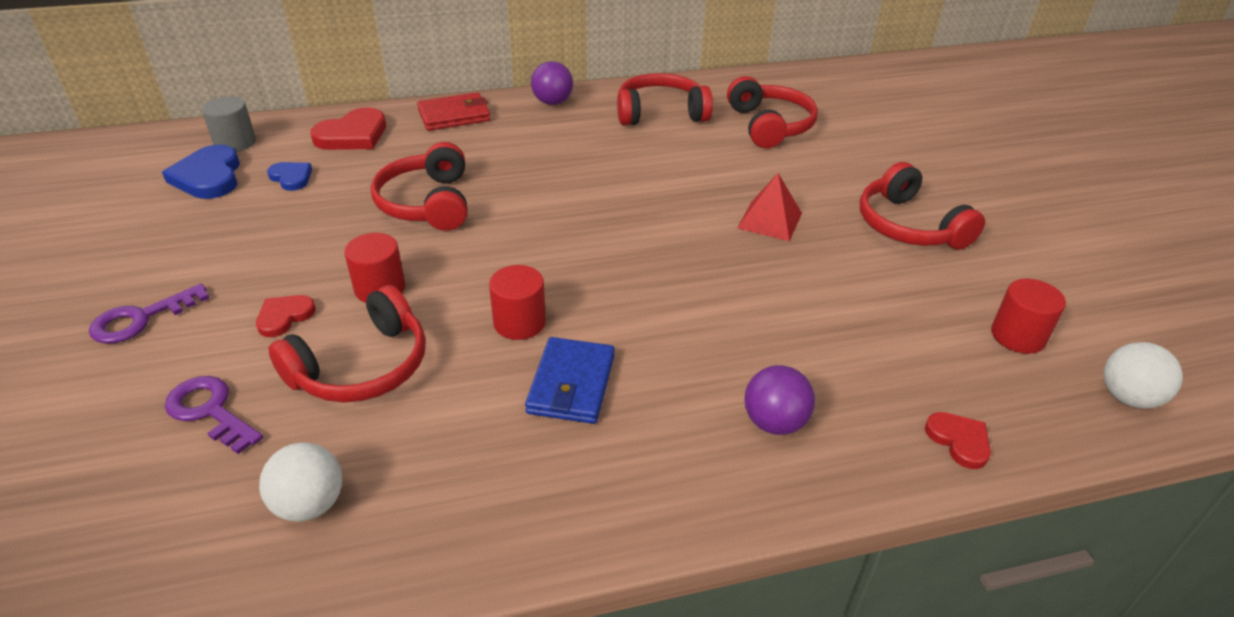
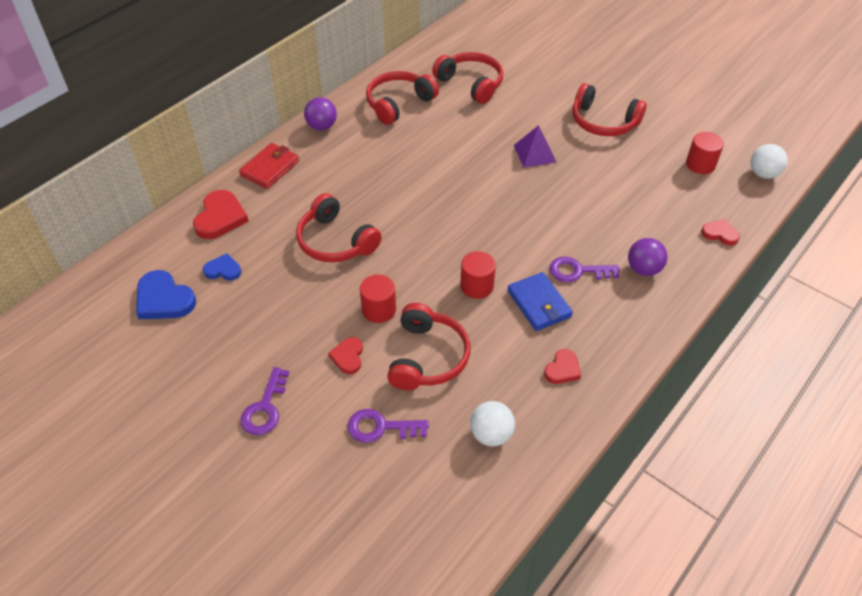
camera: 35 degrees left, 10 degrees up
(235, 143) = (143, 265): grey cylinder -> none
(503, 482) = (562, 369): none -> red heart
(671, 374) = (577, 271): none -> purple key
(769, 220) = (534, 153): red pyramid -> purple pyramid

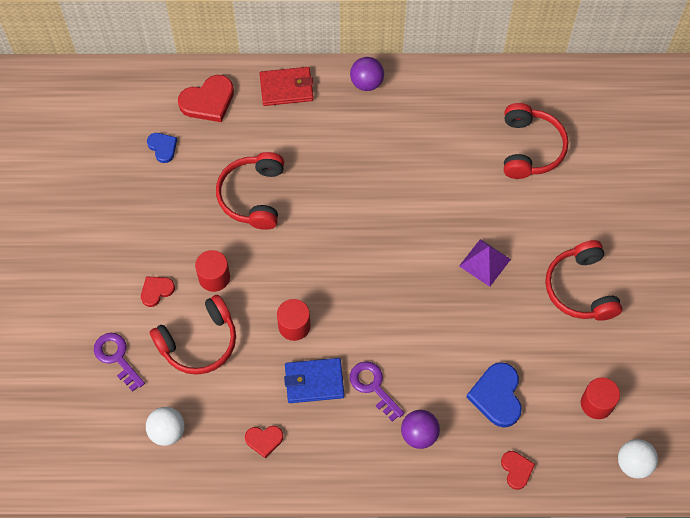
camera: 50 degrees right, 15 degrees up
(164, 299) = (106, 135): blue heart -> blue heart (497, 396)
(265, 408) = (74, 275): purple key -> none
(398, 104) = (448, 114): red headphones -> none
(539, 304) = (314, 382): blue wallet -> blue wallet turned 60 degrees clockwise

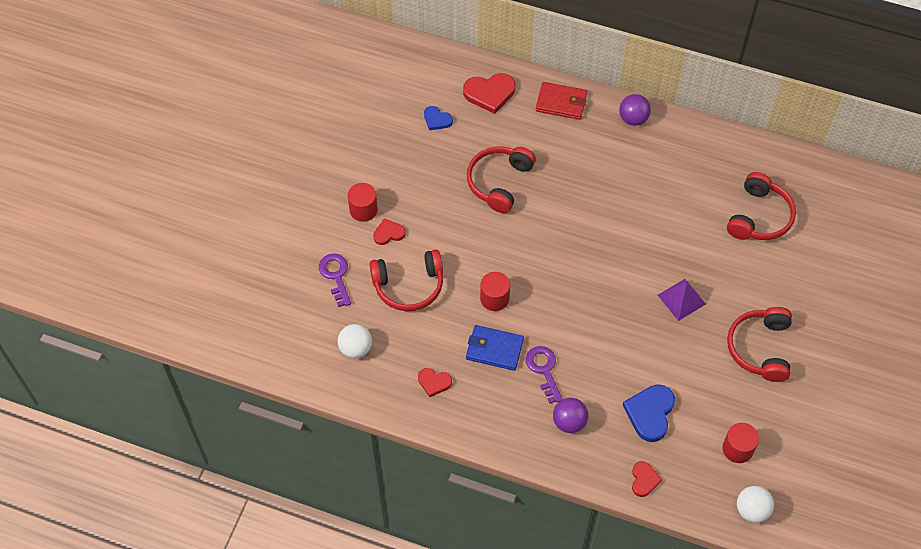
camera: 20 degrees right, 5 degrees down
(162, 147) = (437, 119): blue heart -> blue heart turned 135 degrees clockwise
(214, 277) = (441, 237): red cylinder -> red cylinder (363, 210)

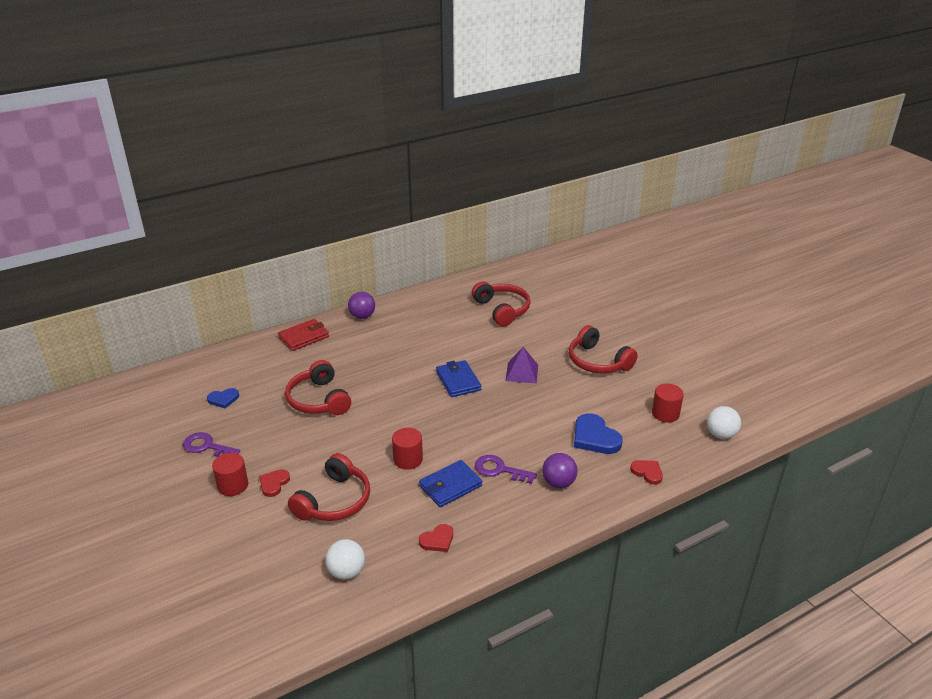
camera: 50 degrees left, 25 degrees down
(336, 276) = (264, 541): purple key -> purple key (206, 446)
(489, 93) = (245, 363): red heart -> none
(621, 260) = (458, 381): none -> blue wallet

